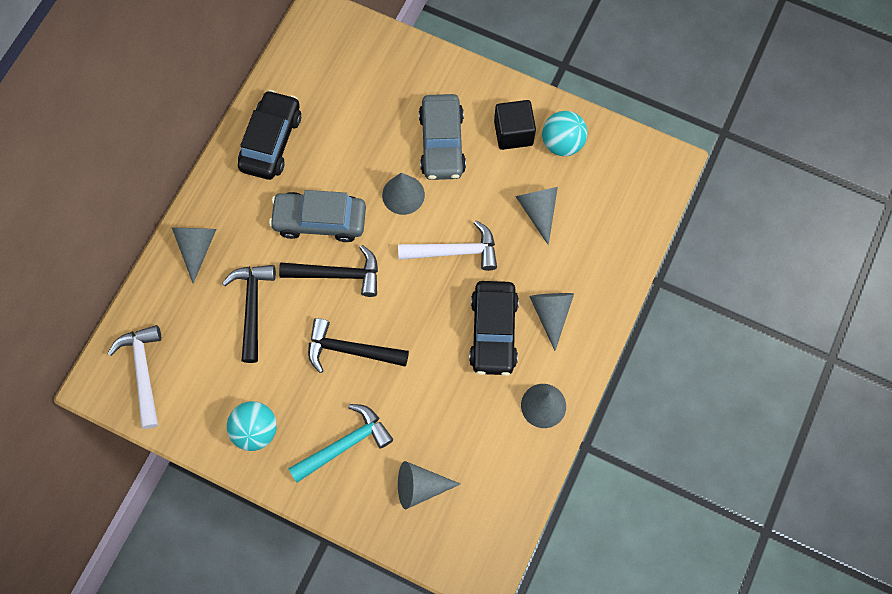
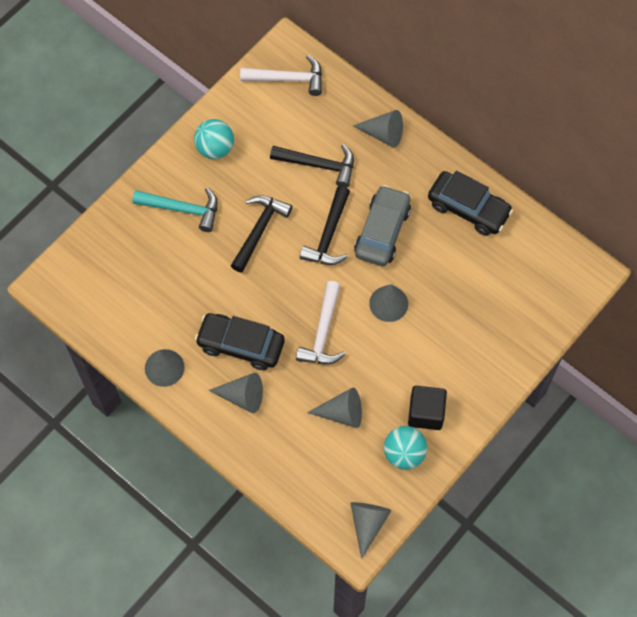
camera: 105 degrees right, 5 degrees down
(345, 444) = (182, 209): turquoise hammer -> turquoise hammer turned 60 degrees counterclockwise
(420, 486) = (130, 256): grey cone -> grey cone (368, 523)
(442, 143) = (430, 348): grey car -> none

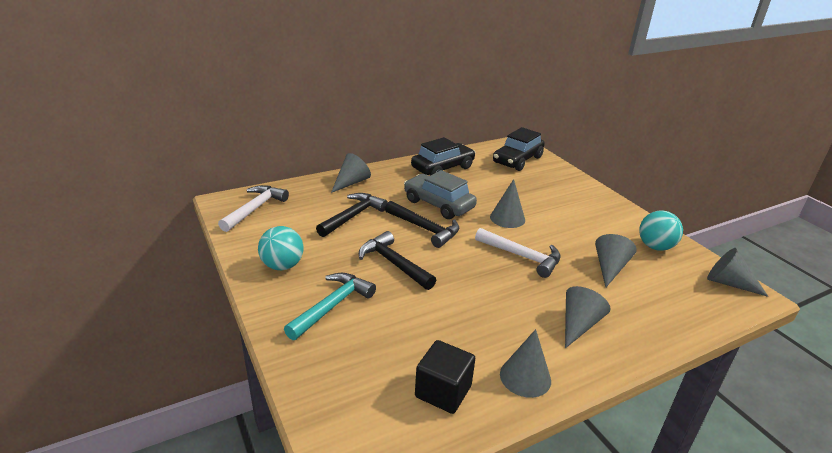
camera: 70 degrees left, 35 degrees down
(240, 345) = (517, 309): black car -> black car (517, 160)
(426, 413) = (616, 227): black cube -> black cube (443, 391)

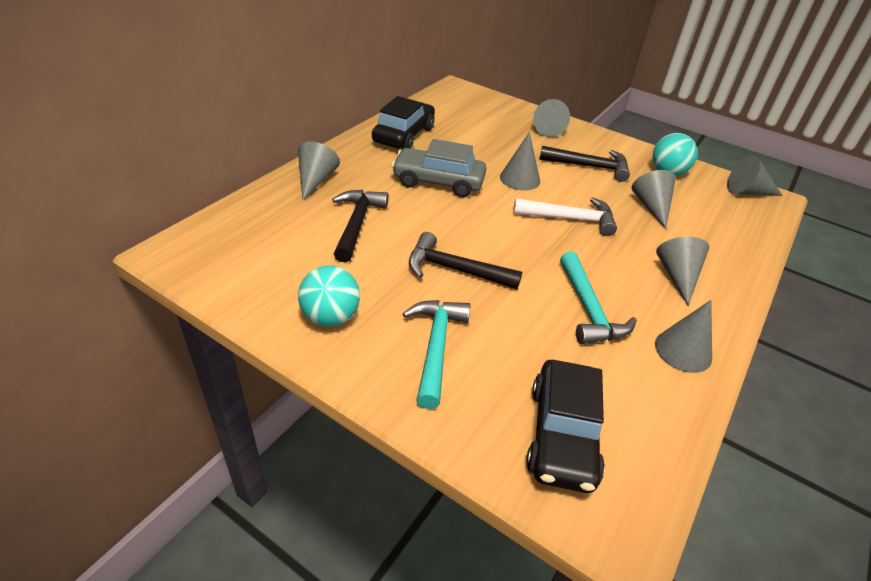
camera: 30 degrees left, 10 degrees up
(255, 209) = (223, 251): white hammer -> none
(424, 229) = (450, 216): black hammer -> black hammer (589, 167)
(443, 391) = (630, 399): black cube -> none
(472, 321) = (588, 309): none -> turquoise hammer
(517, 160) = (471, 107): black car -> black car (562, 435)
(569, 188) = (547, 128): none -> grey cone

